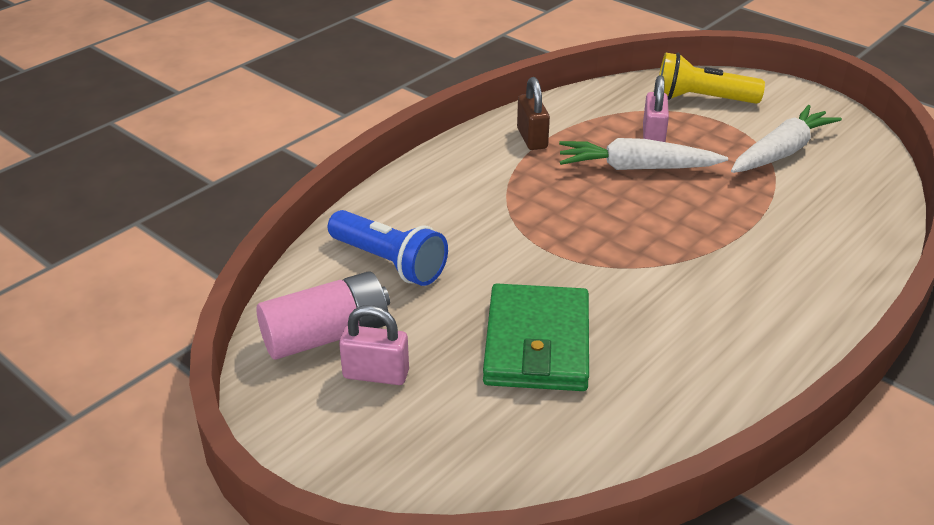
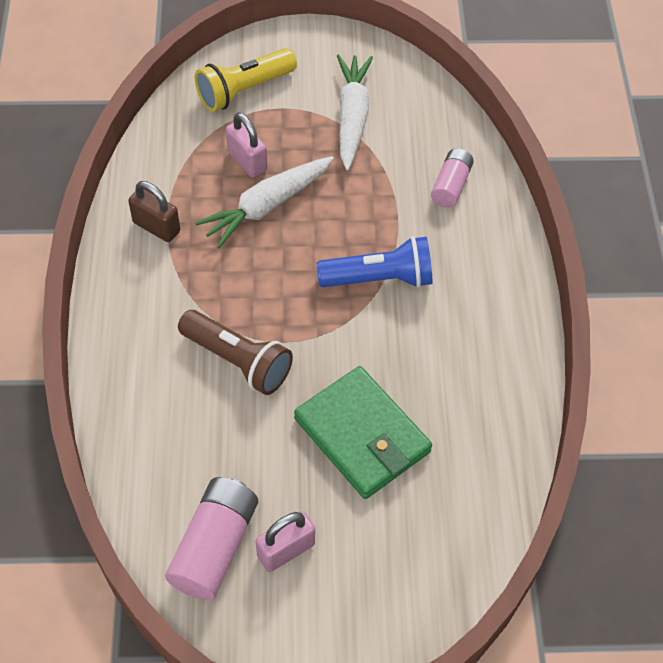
camera: 45 degrees left, 20 degrees up
(389, 262) = (184, 443): blue flashlight -> blue flashlight (379, 279)
(493, 240) = (237, 361): none -> brown flashlight
(829, 234) = (451, 186): none -> pink battery

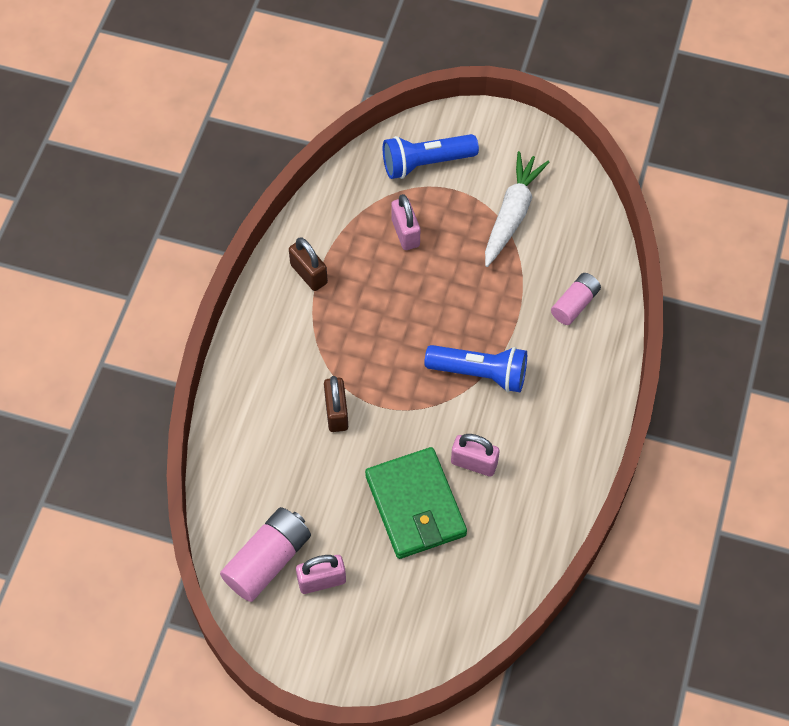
camera: 20 degrees right, 5 degrees up
(237, 361) = (336, 412): brown flashlight -> brown padlock
(244, 90) = (426, 163): yellow flashlight -> blue flashlight
(267, 206) = (408, 280): white carrot -> none
(409, 372) = (474, 463): none -> pink padlock

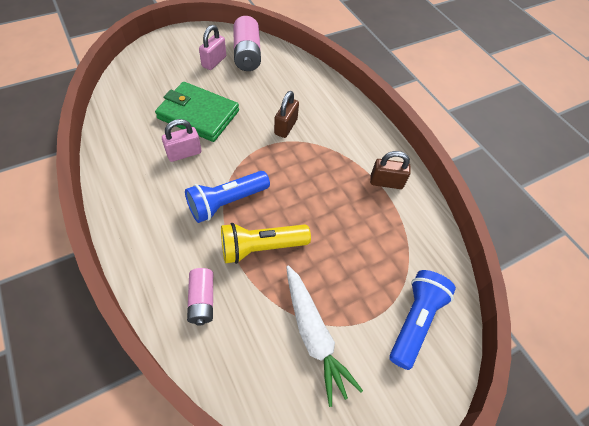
camera: 130 degrees right, 5 degrees down
(336, 412) = (285, 127): brown padlock -> brown padlock turned 75 degrees clockwise
(405, 233) = (366, 254): pink padlock -> none
(488, 307) = (261, 247): none -> yellow flashlight

